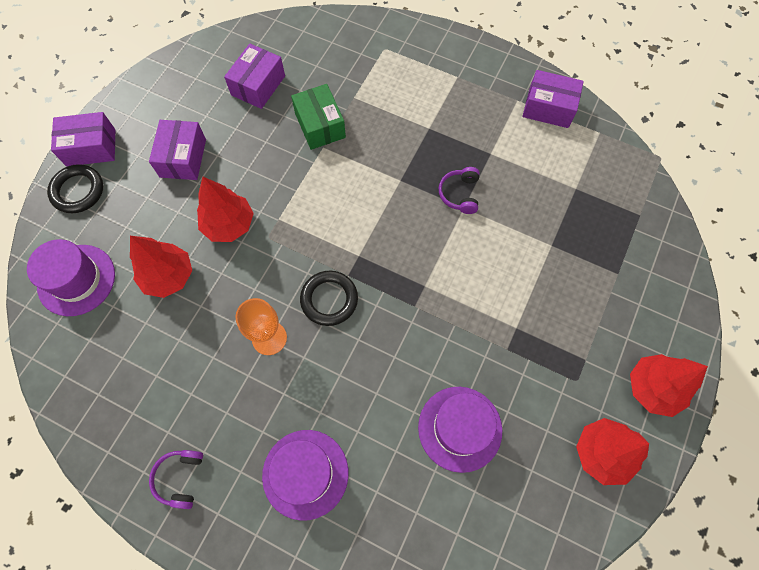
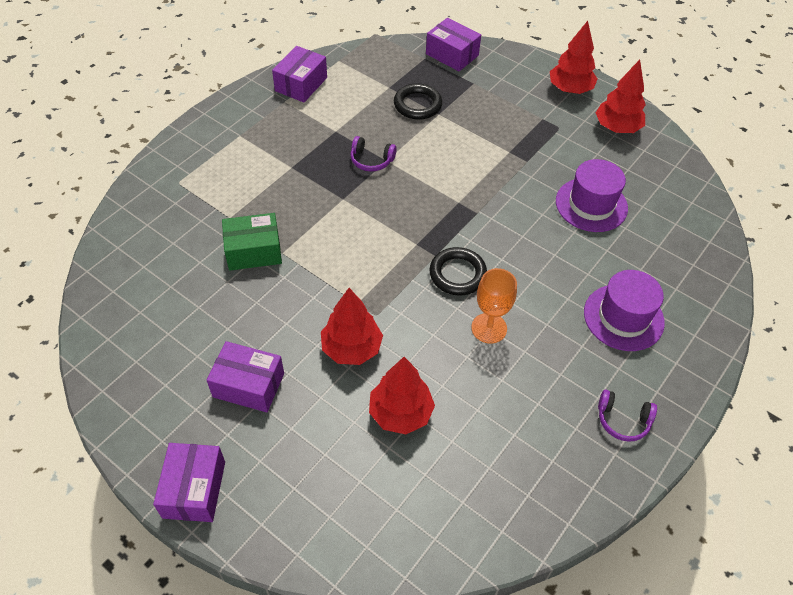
camera: 80 degrees left, 15 degrees down
(76, 280) = (382, 513): purple hat -> none
(78, 191) = (256, 508): black ring -> black ring (417, 105)
(258, 85) = (176, 299): purple box -> purple box (452, 55)

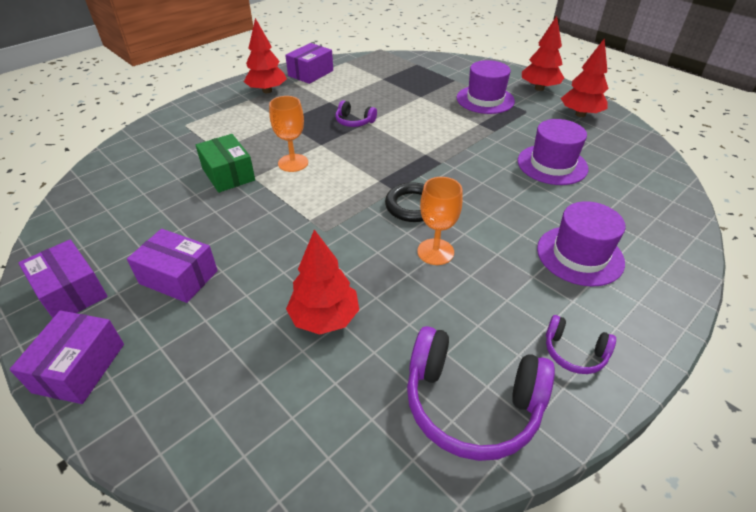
camera: 10 degrees right, 10 degrees down
(254, 251) = (228, 174): green box -> green box turned 60 degrees clockwise
(319, 228) = (293, 163): none -> orange goblet
(352, 348) = (292, 256): red tree -> red tree (267, 91)
(417, 105) = (404, 90): black ring -> none
(452, 55) = (440, 63): purple box -> purple box (71, 292)
(511, 113) = (485, 99): none -> purple hat
(542, 478) = (471, 403): none -> purple headphones

